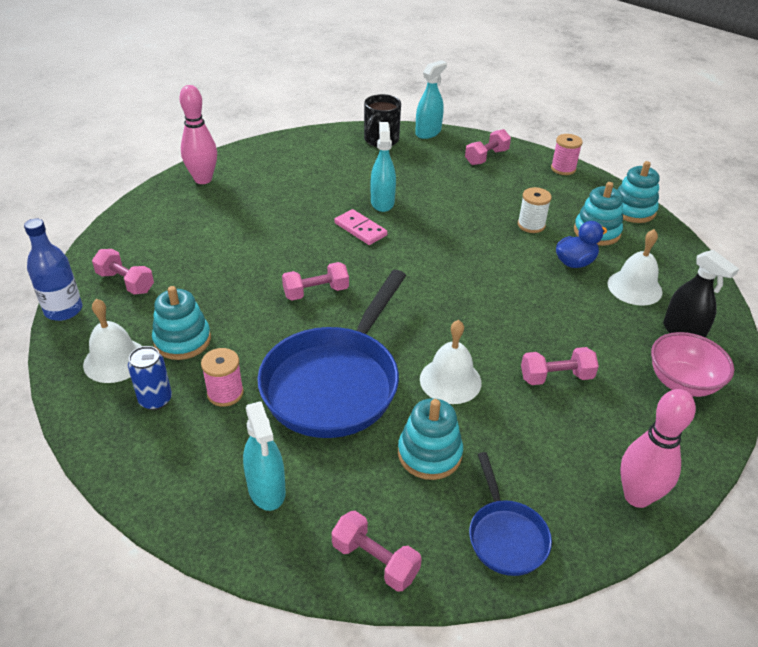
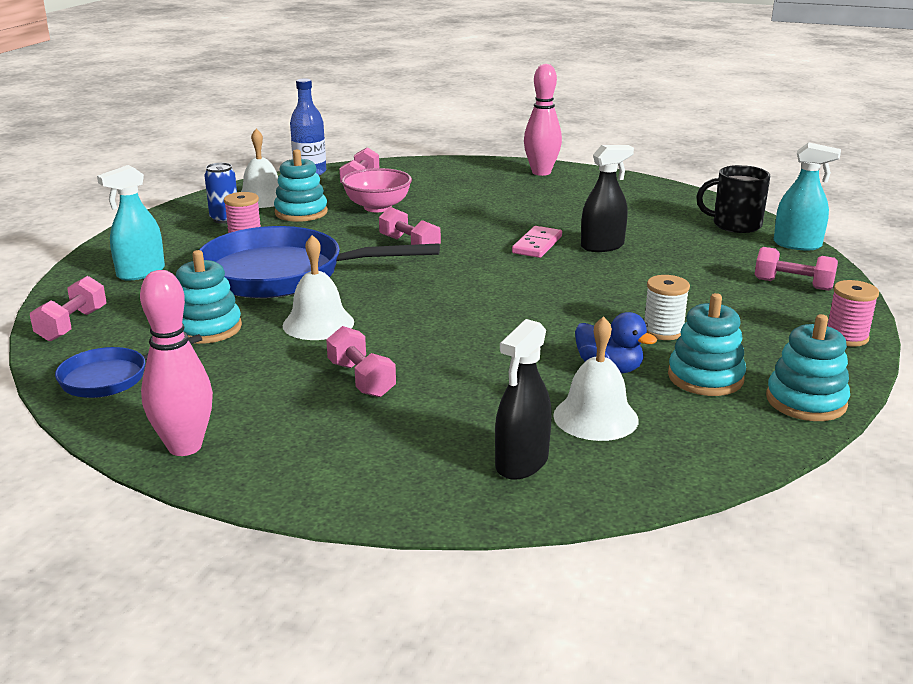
camera: 70 degrees right, 15 degrees down
(382, 202) = (602, 246): turquoise spray bottle -> black spray bottle
(682, 382) = (408, 467): pink bowl -> pink bowl (377, 207)

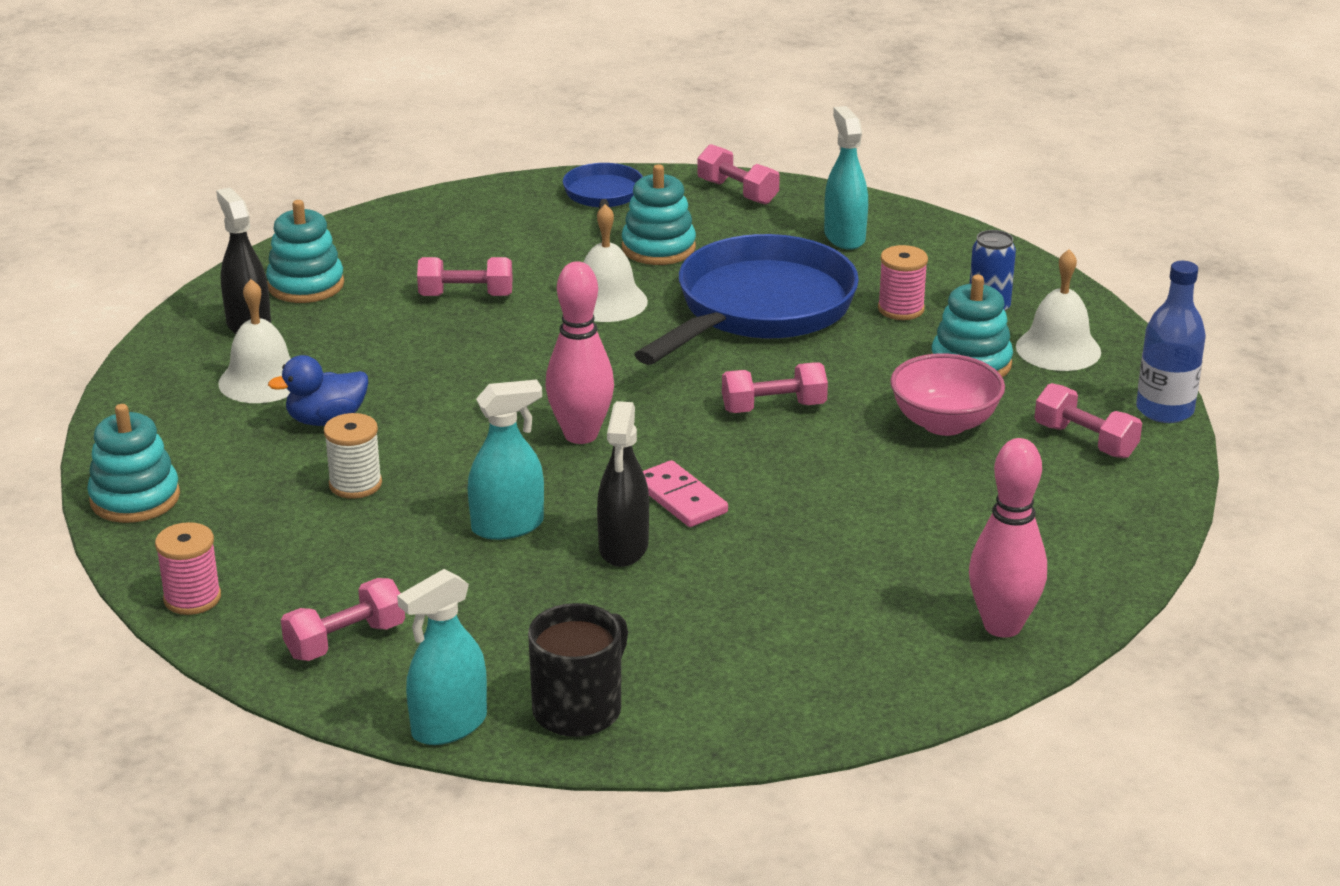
camera: 120 degrees right, 5 degrees up
(185, 447) = (449, 208): pink bowling pin -> pink bowling pin (581, 435)
(630, 277) = (507, 526): none -> turquoise spray bottle
(705, 377) = (243, 464): turquoise stacking toy -> turquoise stacking toy (306, 285)

